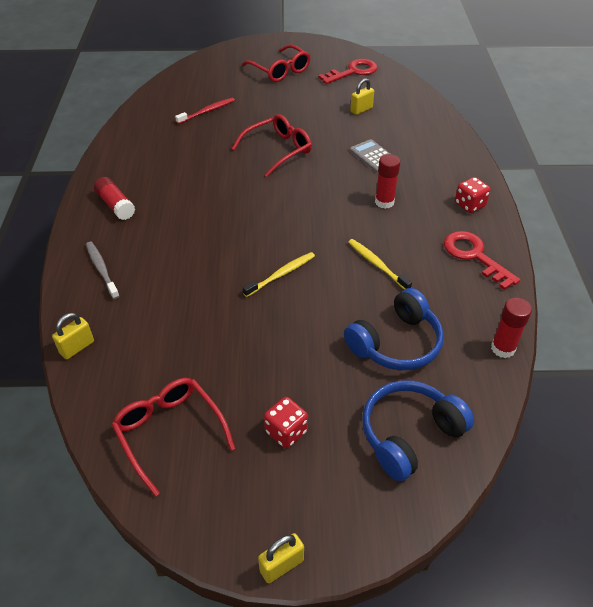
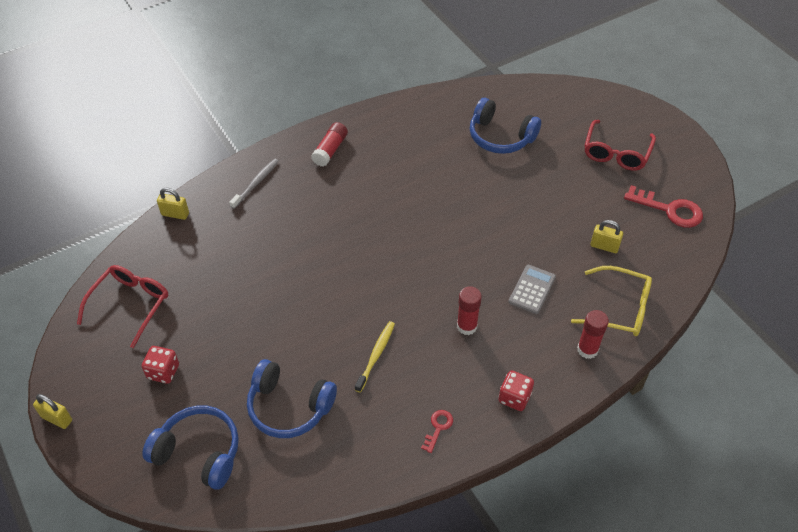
camera: 60 degrees right, 5 degrees up
(207, 111) = (500, 137): red toothbrush -> blue headphones
(278, 150) = (483, 214): red glasses -> none
(281, 274) = (320, 294): yellow toothbrush -> none
(422, 126) = (620, 309): none -> yellow glasses
(474, 256) = (438, 428): red key -> red key, size x0.52
(503, 348) = (328, 490): red glue stick -> red glue stick (587, 349)

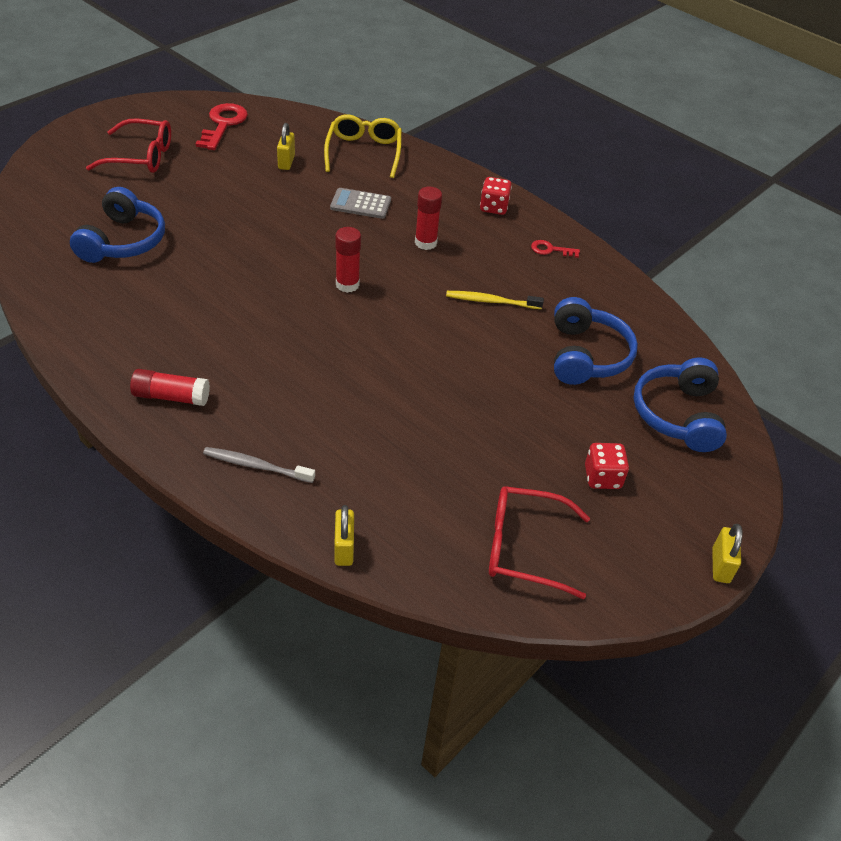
camera: 110 degrees left, 5 degrees down
(587, 349) = (420, 169): red glue stick -> red glue stick (347, 284)

